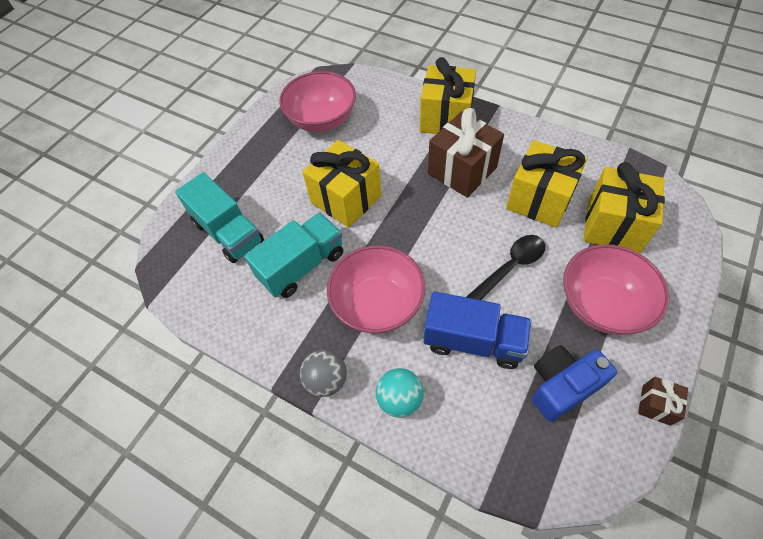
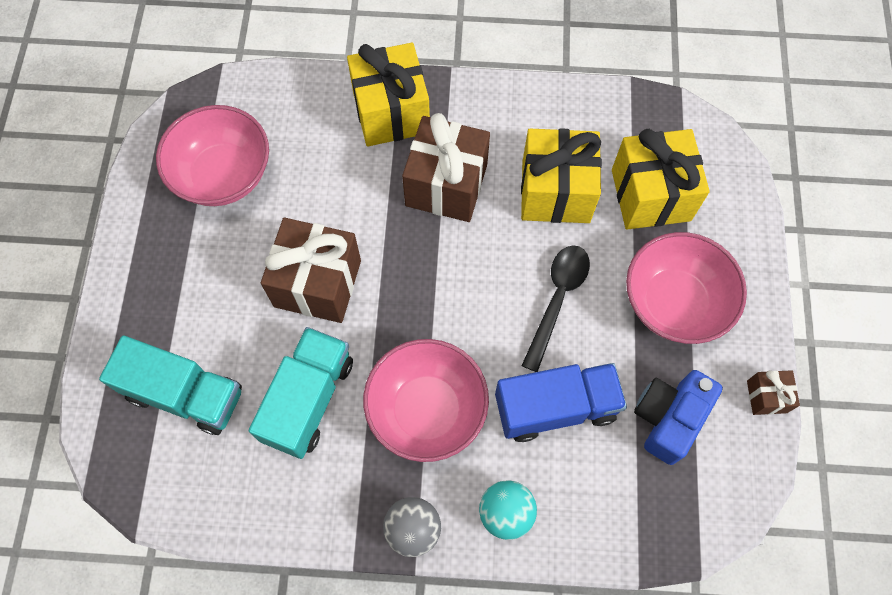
camera: 30 degrees left, 10 degrees up
(346, 199) = (317, 283): yellow gift -> brown gift

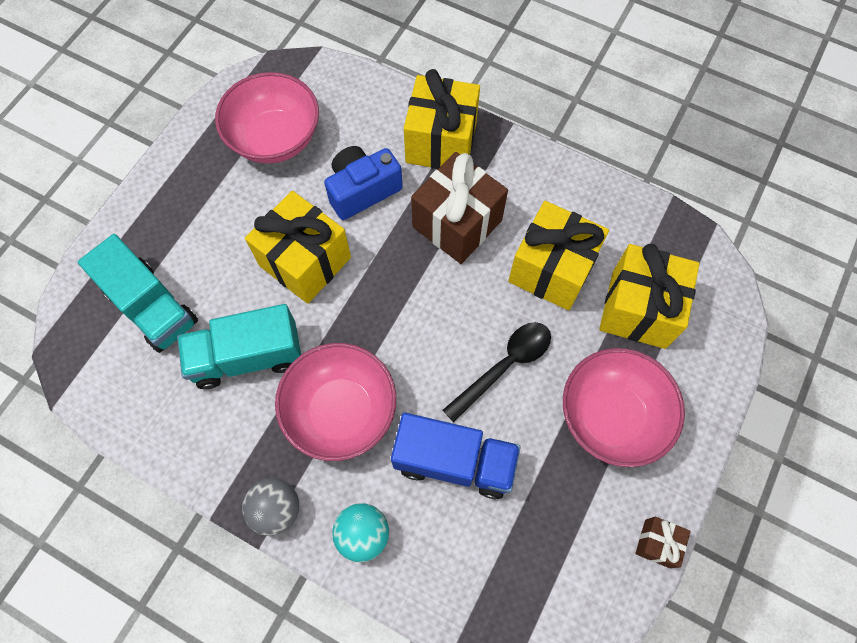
camera: 25 degrees right, 0 degrees up
(308, 399) = (247, 356): turquoise truck -> turquoise truck turned 150 degrees counterclockwise
(317, 283) = (305, 261): brown gift -> yellow gift
(668, 418) = (553, 519): blue camera -> blue camera (362, 190)

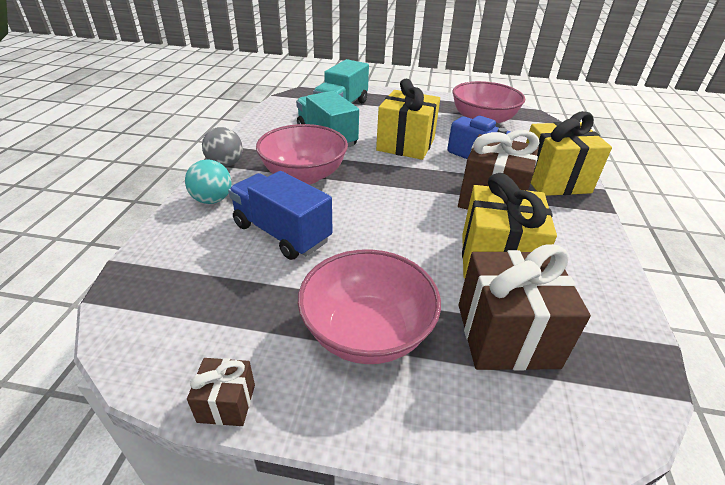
camera: 70 degrees right, 30 degrees down
(454, 461) = (282, 233): blue truck -> blue truck turned 135 degrees clockwise
(504, 366) = (381, 246): black spoon -> none
(638, 309) = (506, 335): yellow gift -> brown gift

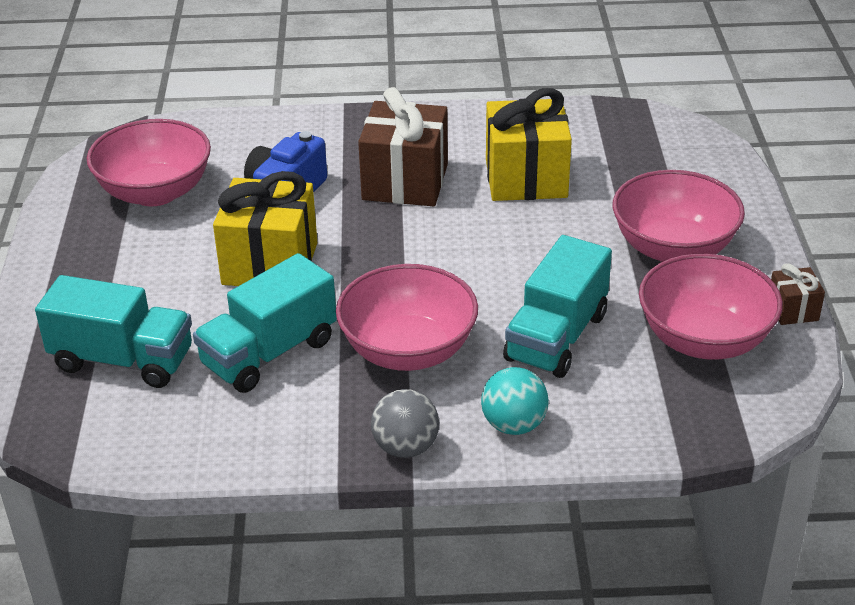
camera: 100 degrees left, 0 degrees up
(228, 314) = (704, 339): none -> pink bowl
(282, 233) = (556, 337): blue truck -> turquoise truck
(506, 335) = (630, 173): brown gift -> none
(554, 180) = (337, 136): yellow gift -> none

